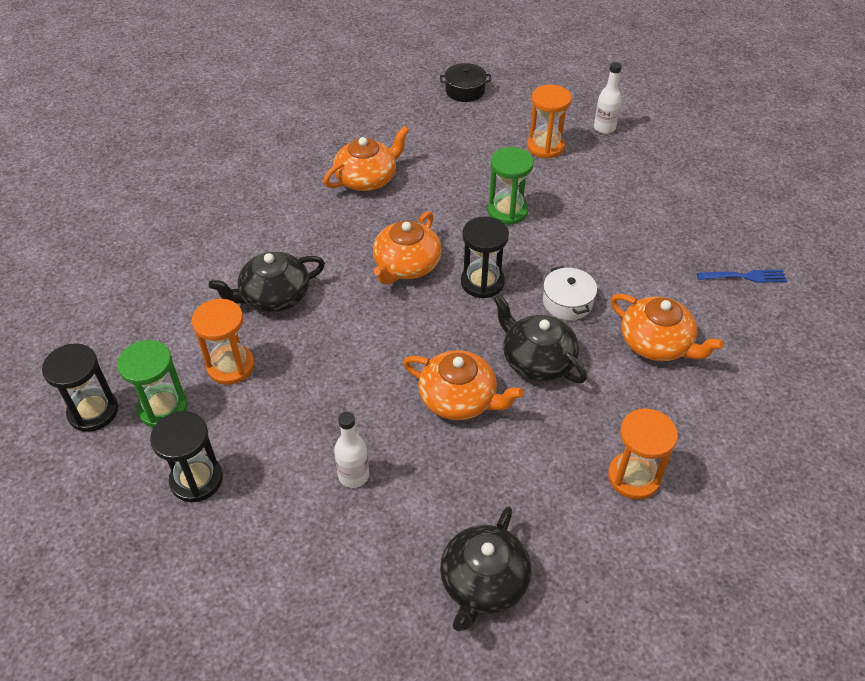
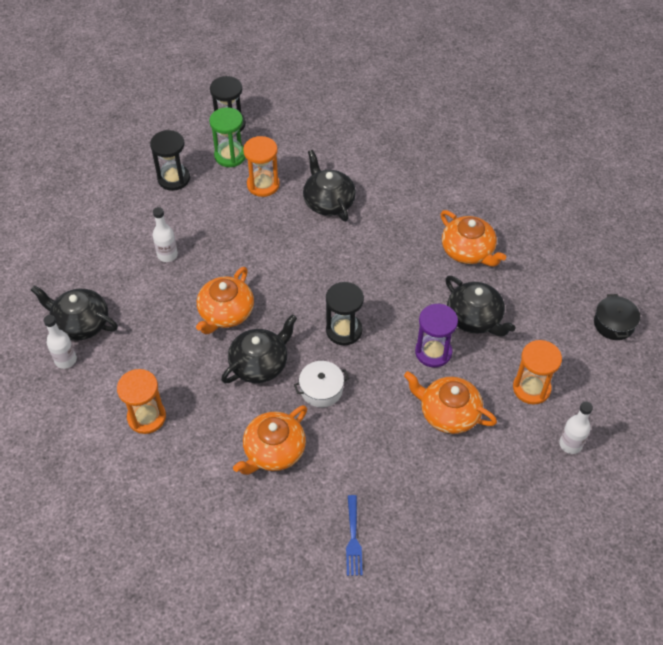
camera: 90 degrees right, 5 degrees up
(406, 265) = (362, 280): orange teapot -> orange teapot (448, 413)
(461, 179) = (475, 318): none -> black teapot
(507, 211) = (433, 352): green hourglass -> purple hourglass
(553, 594) = (66, 360): none -> white bottle

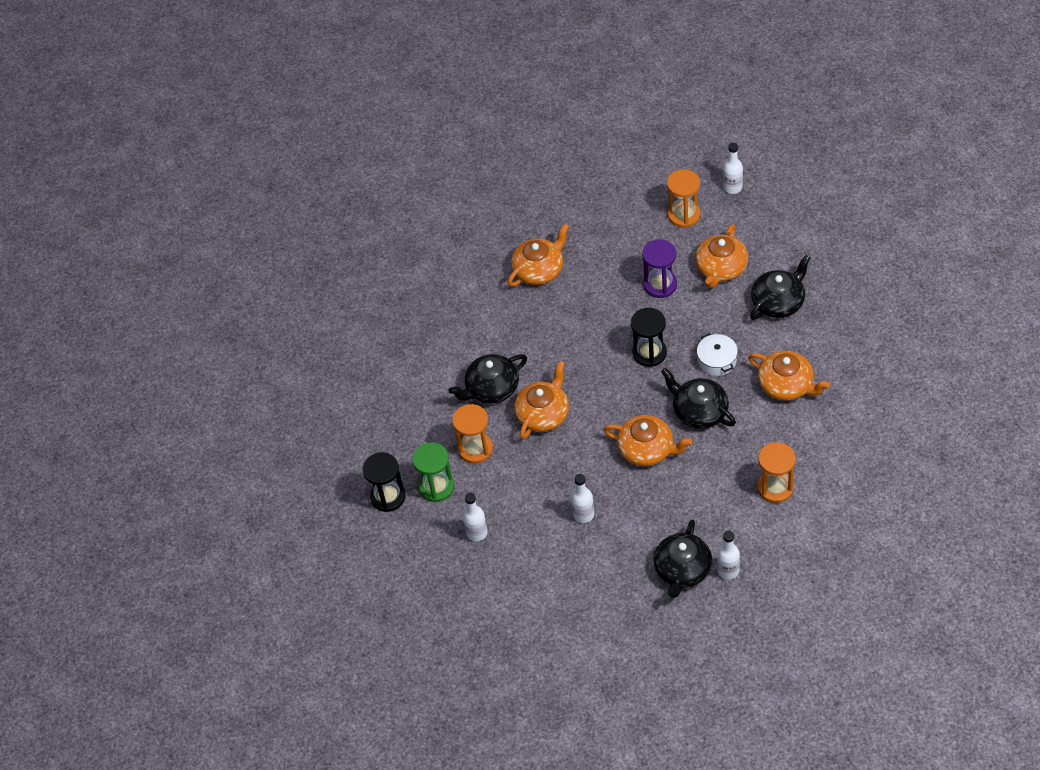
camera: 90 degrees left, 0 degrees up
(174, 178) = (477, 533): black hourglass -> white bottle
(289, 237) = (543, 414): none -> orange teapot
(353, 539) = (853, 318): blue fork -> none
(475, 318) = (617, 259): black teapot -> black teapot (778, 302)
(613, 324) = (605, 163): black pot -> none

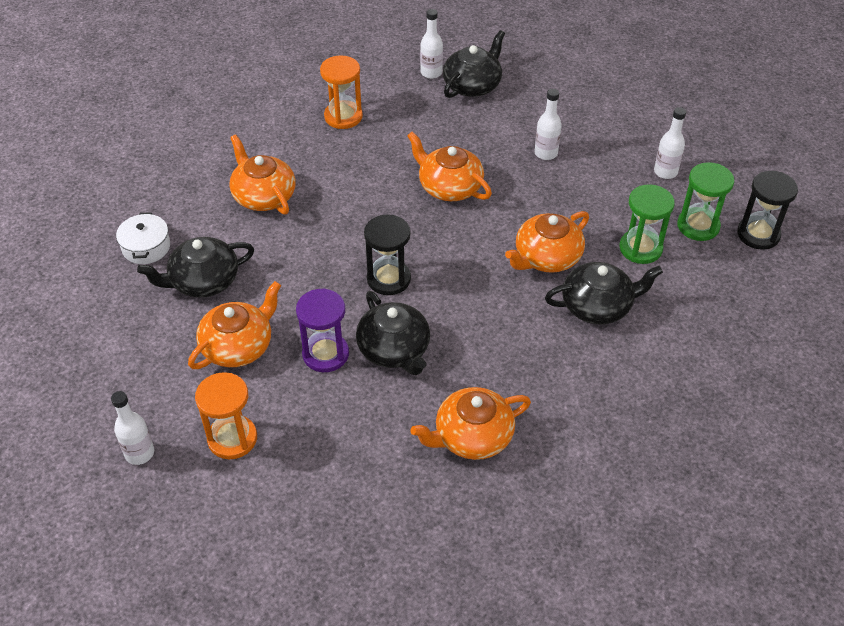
camera: 165 degrees left, 5 degrees down
(475, 449) = (640, 248): orange hourglass -> green hourglass
(699, 411) = (372, 202): black teapot -> black teapot (394, 349)
(717, 360) = (318, 244): white pot -> white pot (146, 247)

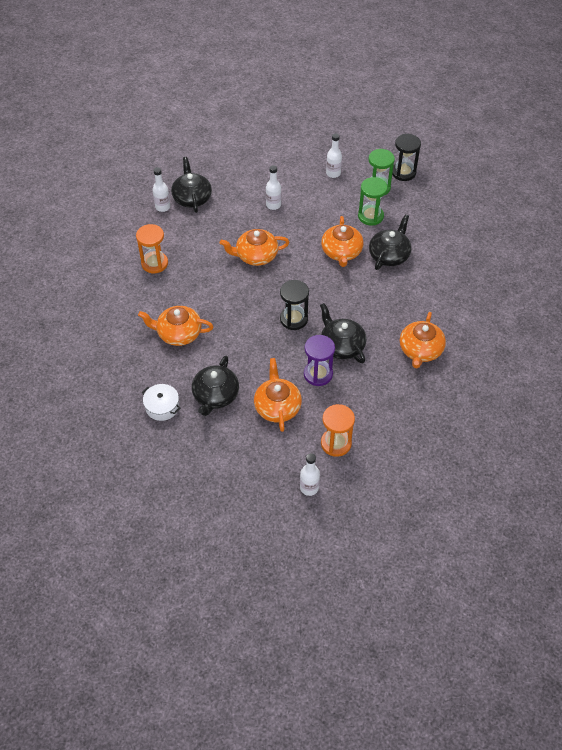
camera: 50 degrees left, 5 degrees up
(394, 349) = (341, 346): black teapot -> black teapot turned 135 degrees counterclockwise

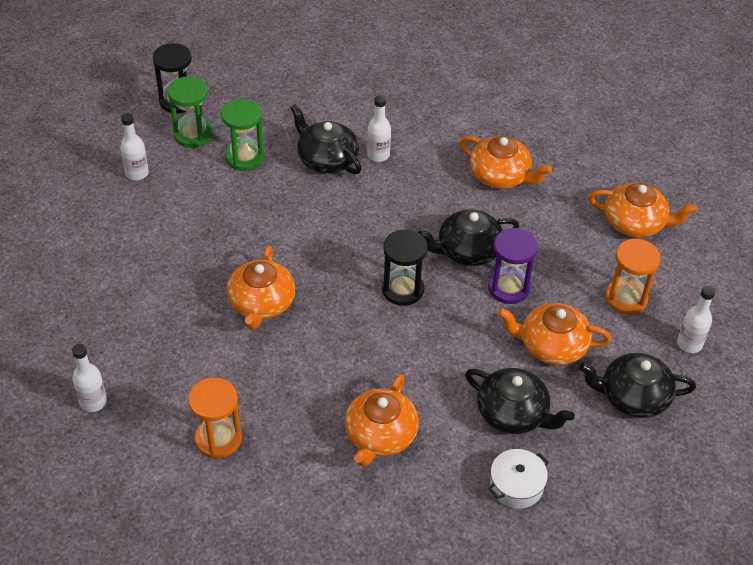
camera: 75 degrees left, 5 degrees down
(192, 198) = (93, 357): black teapot -> black teapot (633, 396)
(273, 205) = (166, 257): white bottle -> white bottle (378, 155)
(341, 252) = (298, 206): orange teapot -> orange teapot (635, 223)

